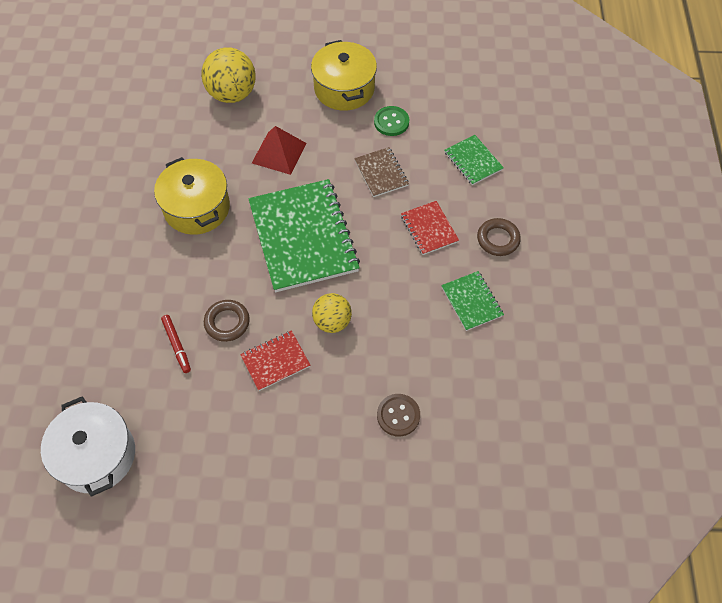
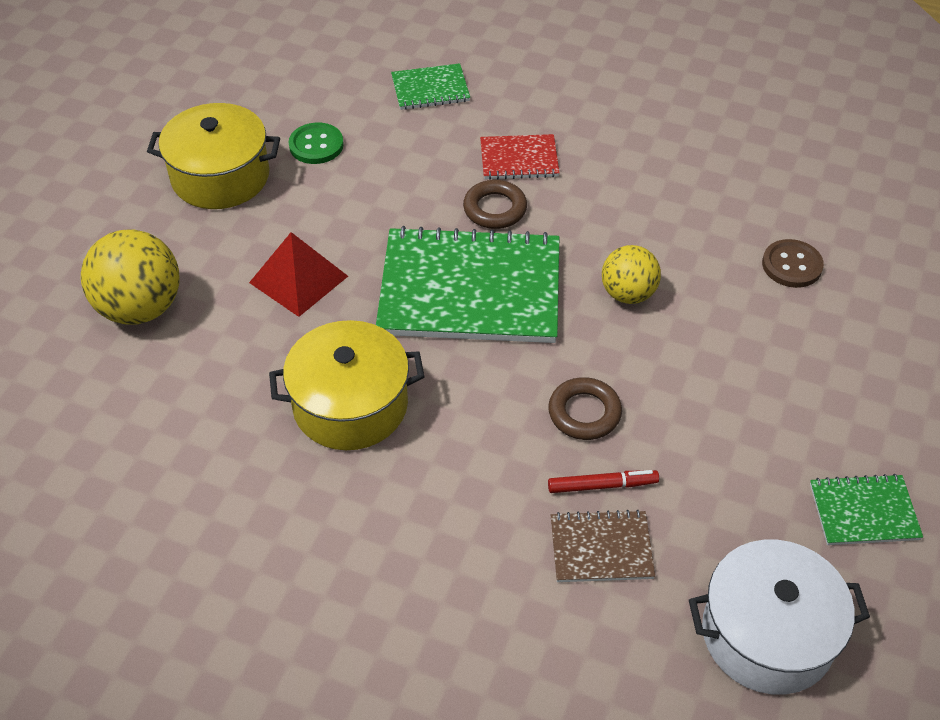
camera: 70 degrees left, 10 degrees down
(275, 361) = (670, 371): red notebook -> none
(381, 173) = (401, 179): brown notebook -> brown notebook (601, 548)
(472, 301) = (648, 152): green notebook -> green notebook (863, 511)
(498, 239) = (565, 103): brown ring -> brown ring (495, 209)

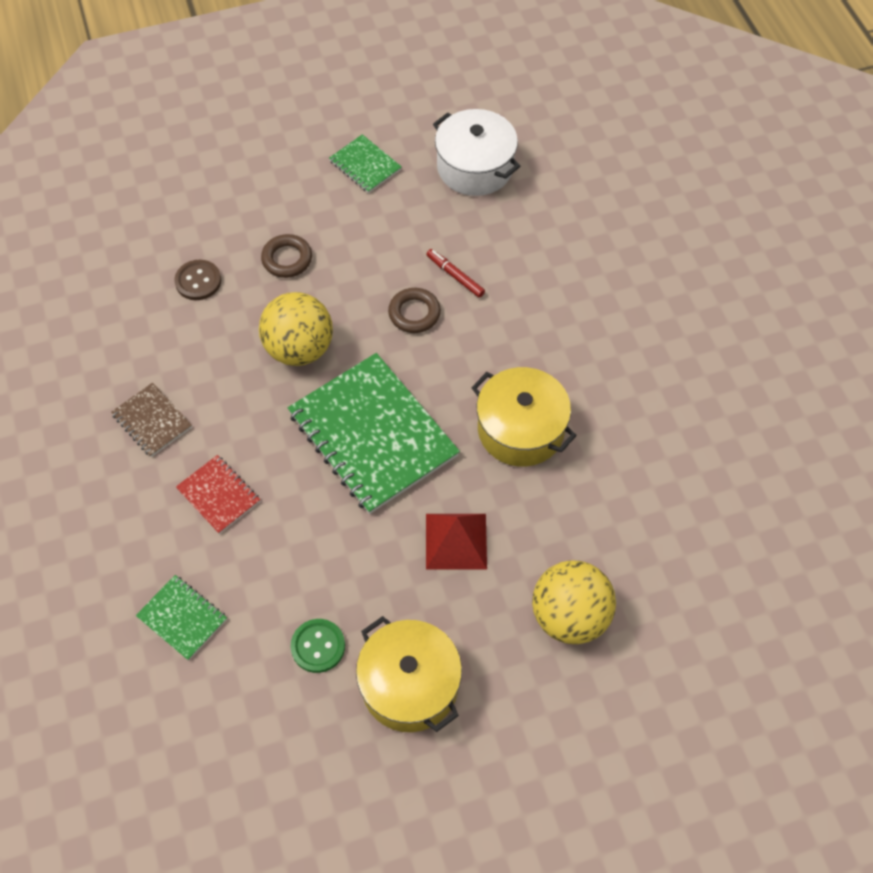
camera: 130 degrees left, 10 degrees up
(495, 209) = (285, 473): brown ring -> brown ring (287, 259)
(601, 548) = (493, 254): brown notebook -> brown notebook (152, 421)
(628, 294) = (299, 349): yellow ball -> yellow ball, size x1.58

